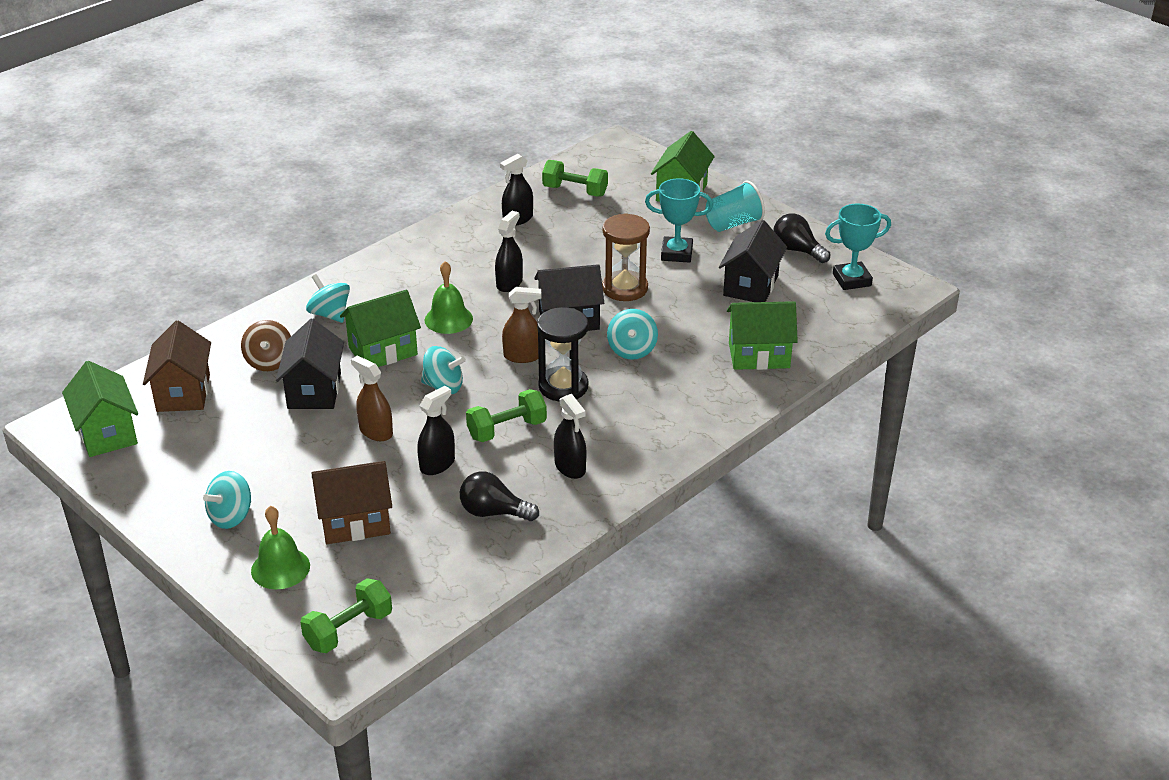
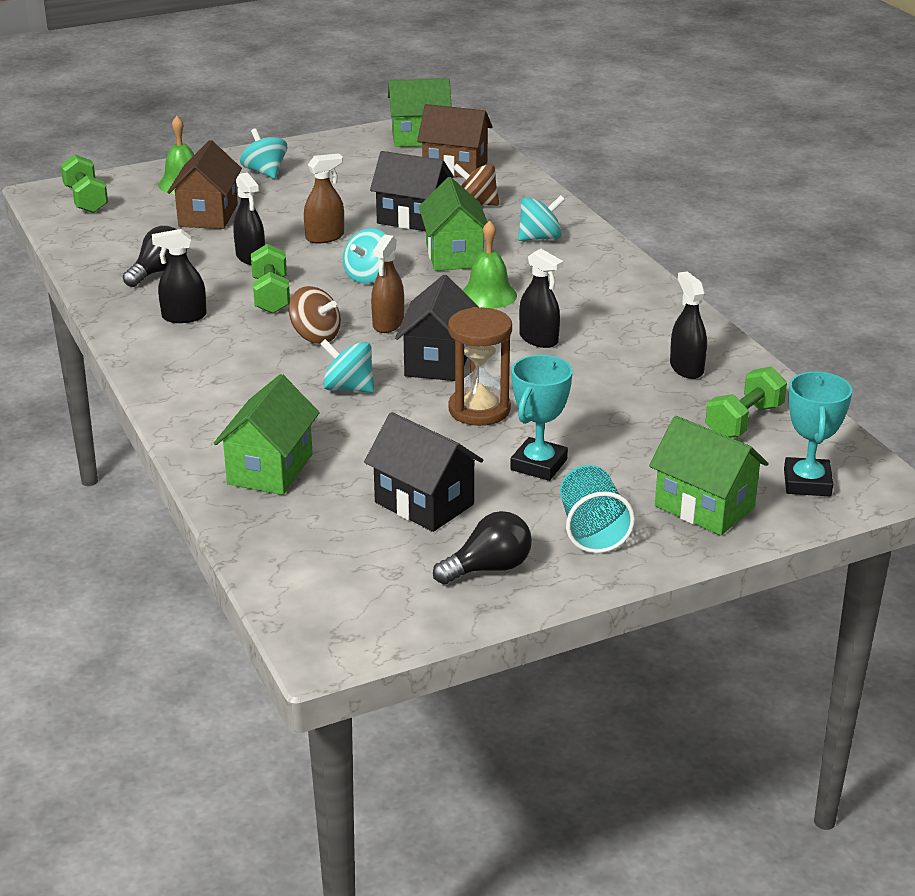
camera: 110 degrees right, 5 degrees down
(563, 386) = (315, 336): black hourglass -> brown spinning top
(851, 280) = (381, 595): turquoise trophy -> turquoise trophy (807, 483)

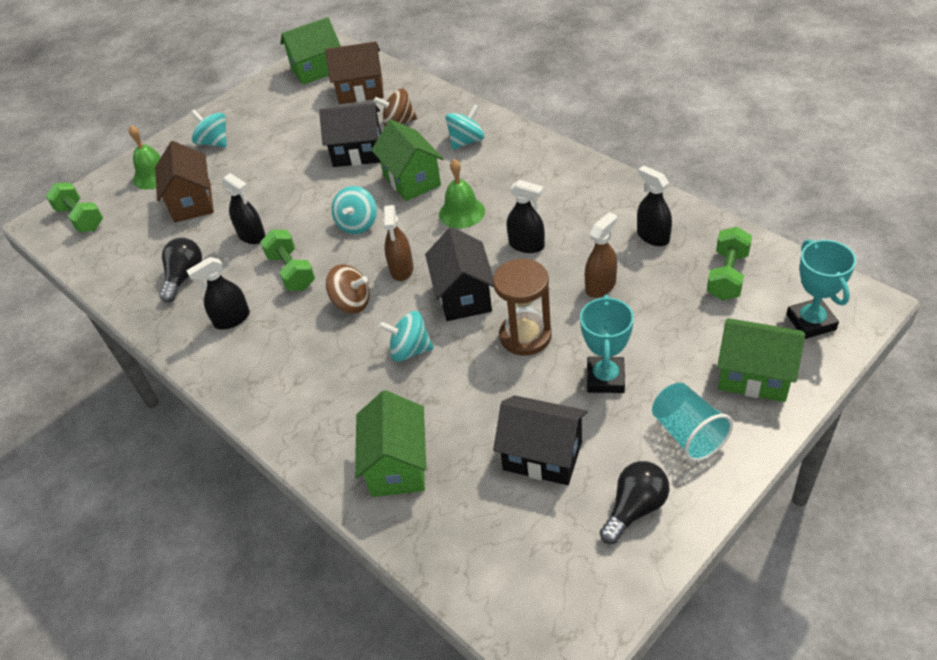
camera: 15 degrees left, 15 degrees up
(325, 237) = (300, 195): brown spray bottle -> brown spray bottle (600, 286)

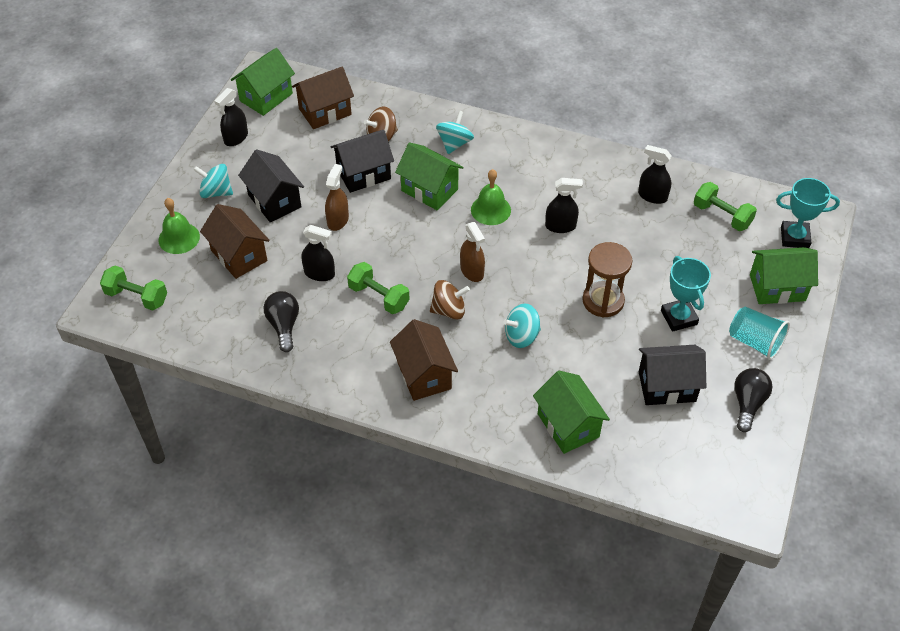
camera: 30 degrees left, 5 degrees up
(232, 319) = (355, 351): black spray bottle -> black spray bottle (236, 138)
(281, 363) = (424, 375): none -> brown house
(357, 224) = (408, 240): turquoise spinning top -> none
(463, 296) = (536, 281): black house -> black house (274, 201)
(600, 286) = (636, 246): brown spray bottle -> brown spray bottle (338, 220)
(727, 276) = (722, 215): green dumbbell -> green dumbbell turned 45 degrees counterclockwise
(811, 322) = (794, 237): turquoise trophy -> turquoise trophy turned 45 degrees counterclockwise

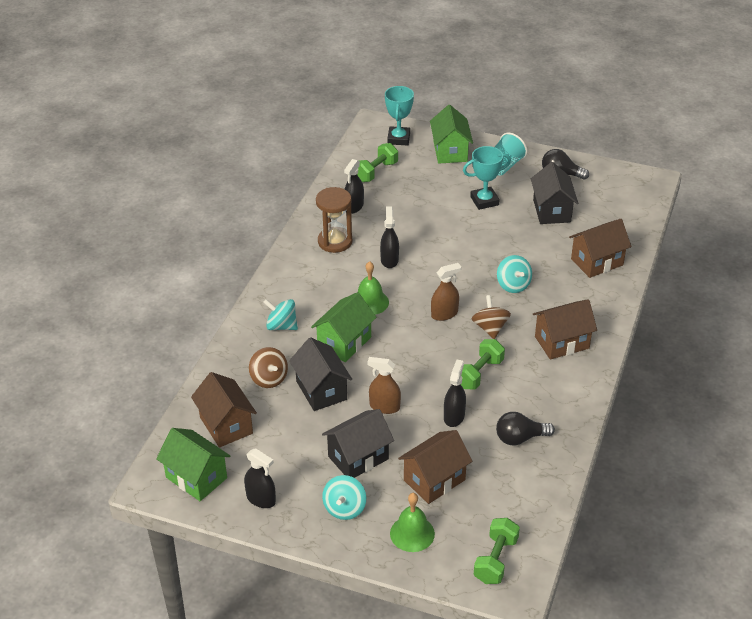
camera: 90 degrees left, 10 degrees down
(568, 425) = (597, 262): green house -> brown house
(603, 301) = (471, 239): brown hourglass -> brown hourglass (335, 241)

